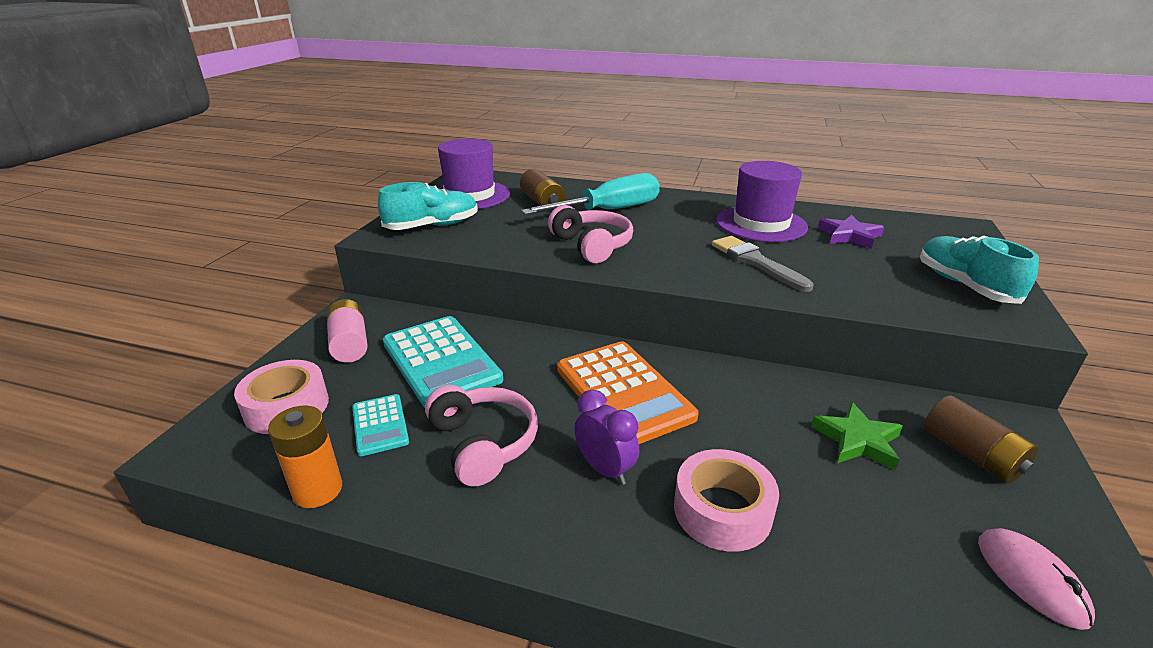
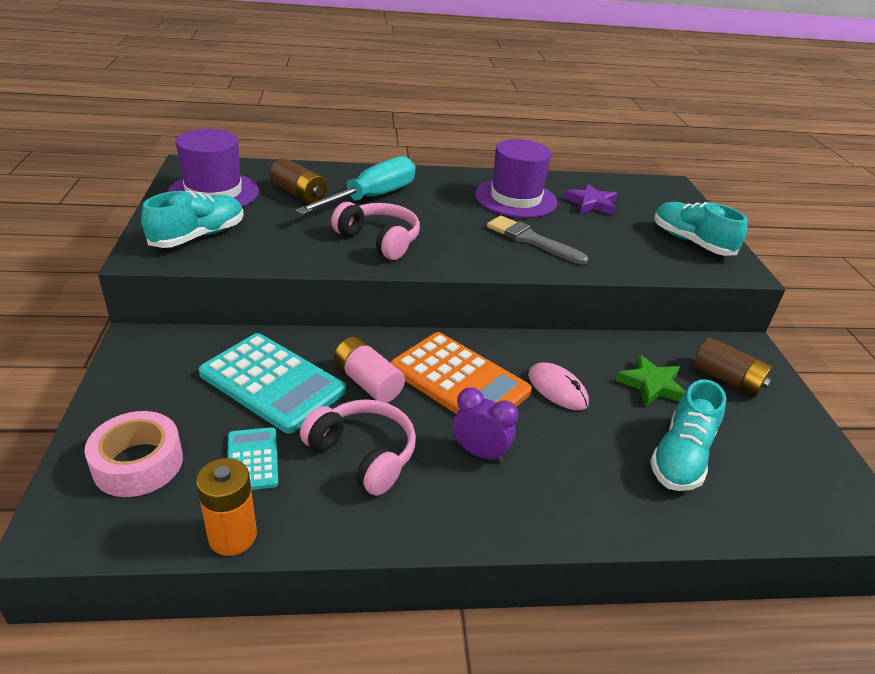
camera: 25 degrees left, 5 degrees up
(350, 344) = (160, 381): pink battery -> pink battery (368, 382)
(380, 425) = (252, 459): turquoise calculator -> turquoise calculator turned 150 degrees counterclockwise
(722, 510) = (583, 464): pink tape -> none
(861, 532) = (681, 456): none -> turquoise shoe
(1031, 579) = (789, 461): pink mouse -> pink mouse (557, 389)

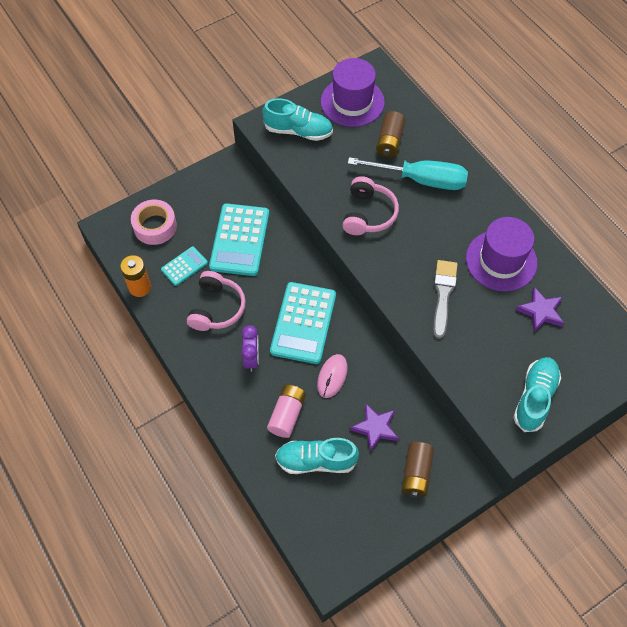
camera: 65 degrees right, 25 degrees up
(368, 382) = (270, 281): pink battery -> pink battery (287, 415)
(459, 380) = (303, 323): orange calculator -> turquoise calculator
(651, 385) = (375, 428): green star -> purple star

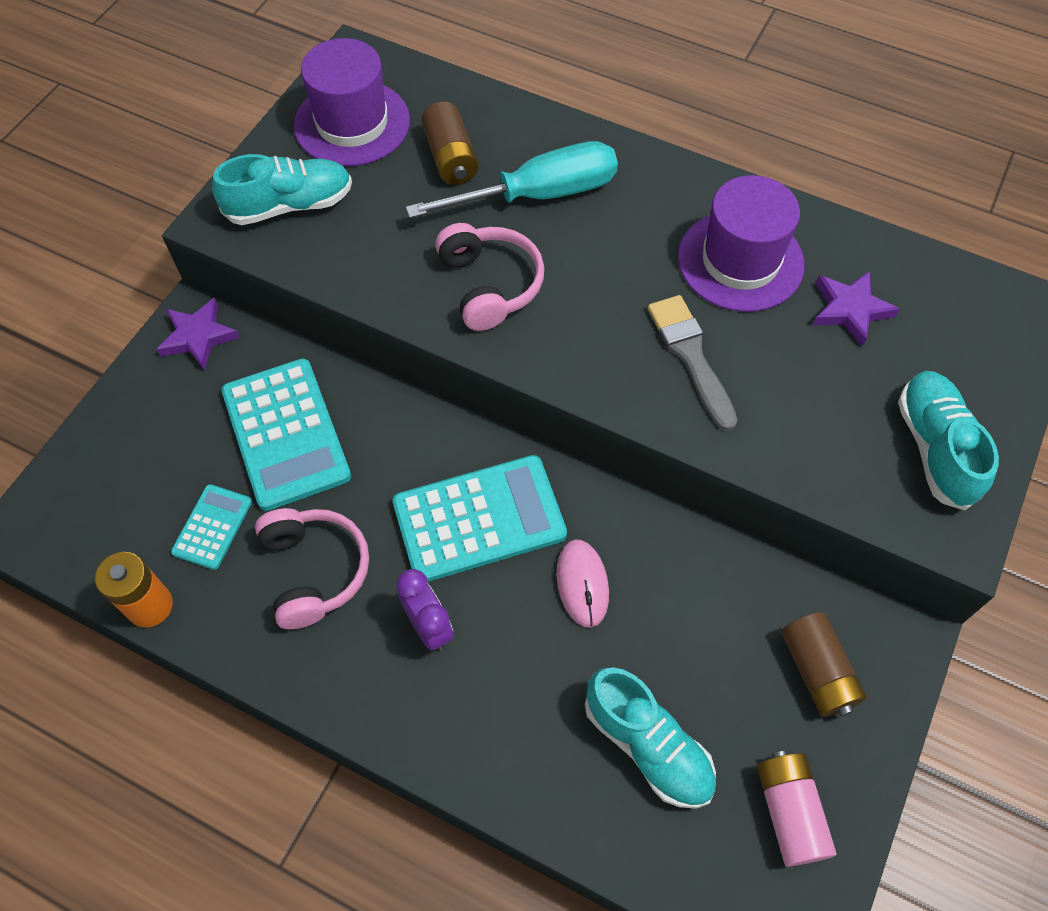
camera: 30 degrees left, 0 degrees up
(155, 226) = (117, 484): pink tape -> none
(287, 415) = (549, 692): pink battery -> pink battery (789, 812)
(303, 323) = (479, 519): turquoise calculator -> turquoise calculator turned 90 degrees counterclockwise
(316, 461) = (647, 745): turquoise shoe -> turquoise shoe turned 105 degrees counterclockwise
(375, 428) = (706, 632): purple star -> purple star (198, 337)

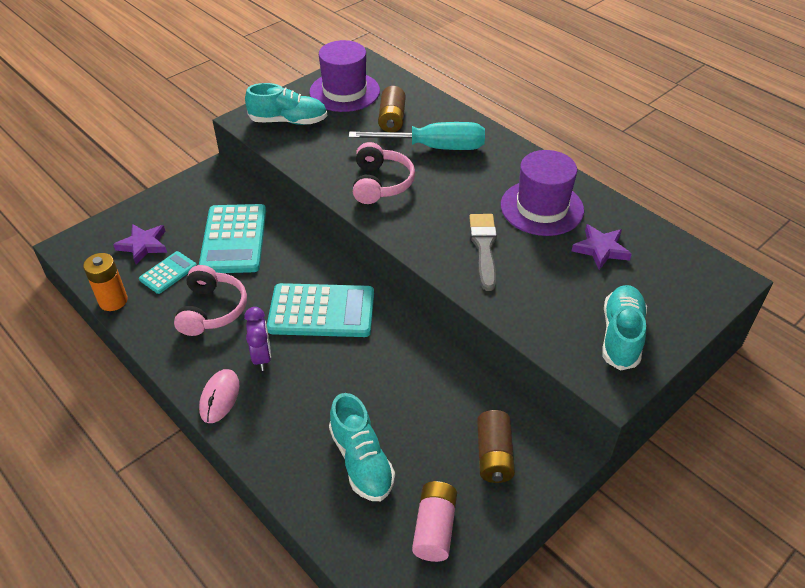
camera: 20 degrees right, 15 degrees down
(198, 337) = (212, 181): purple star -> purple star (143, 245)
(582, 584) = (366, 362): pink mouse -> pink mouse (220, 397)

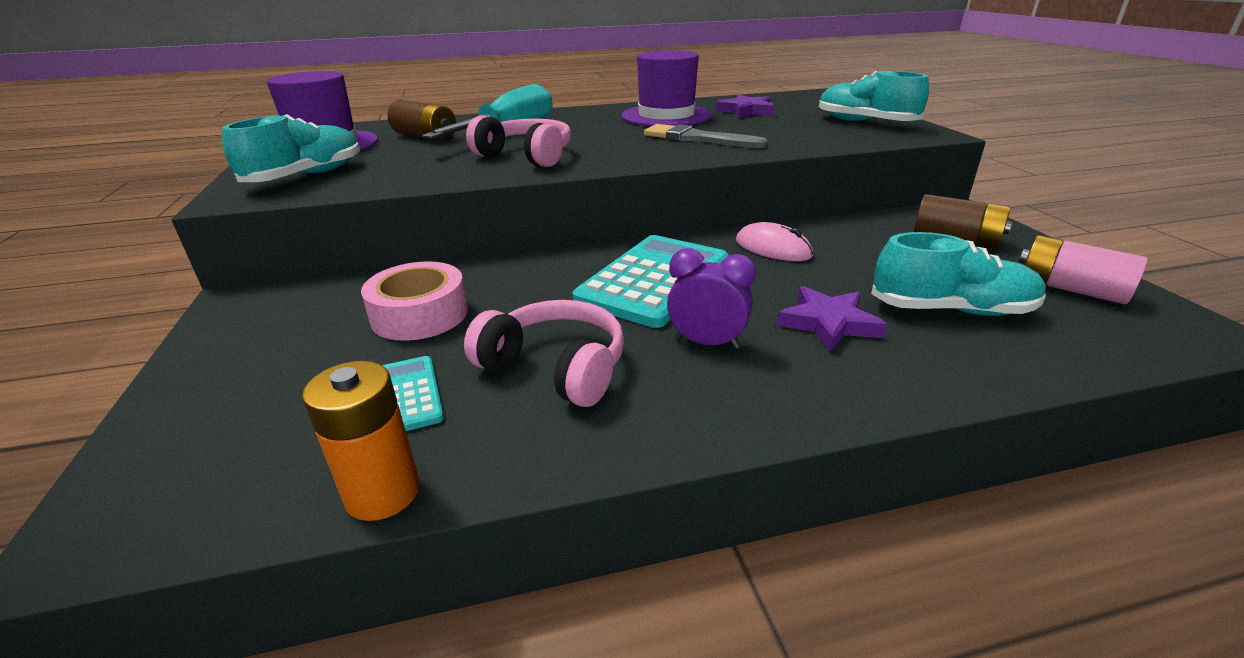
camera: 60 degrees left, 15 degrees down
(143, 245) = (283, 412): purple star -> purple star (828, 323)
(220, 397) = (772, 403): pink mouse -> pink mouse (773, 248)
(234, 239) = (420, 314): turquoise calculator -> pink tape

